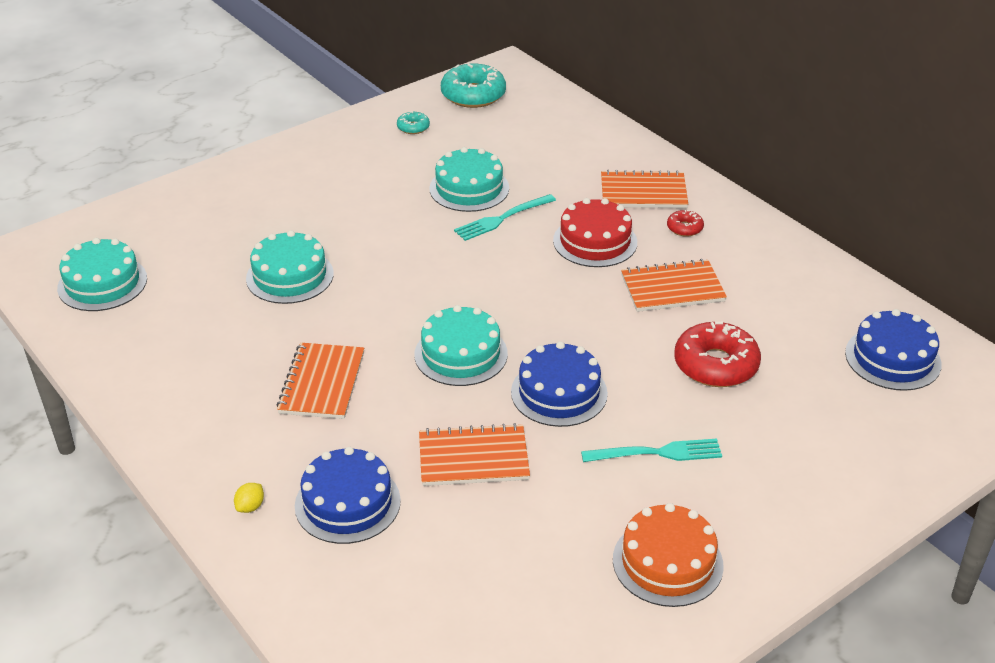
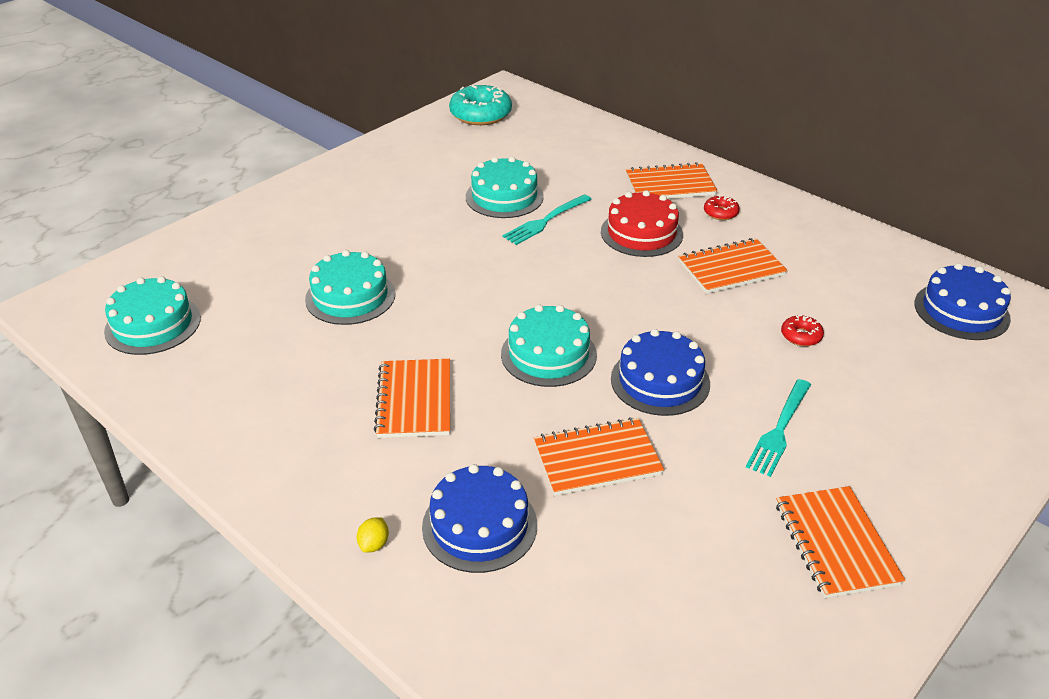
camera: 10 degrees left, 0 degrees up
(413, 127) = (432, 147): turquoise donut -> none
(657, 453) = (779, 430): turquoise fork -> turquoise fork turned 135 degrees clockwise
(667, 562) = (835, 543): orange cake -> orange notebook
(716, 365) = (801, 336): red donut -> red donut, size x0.49

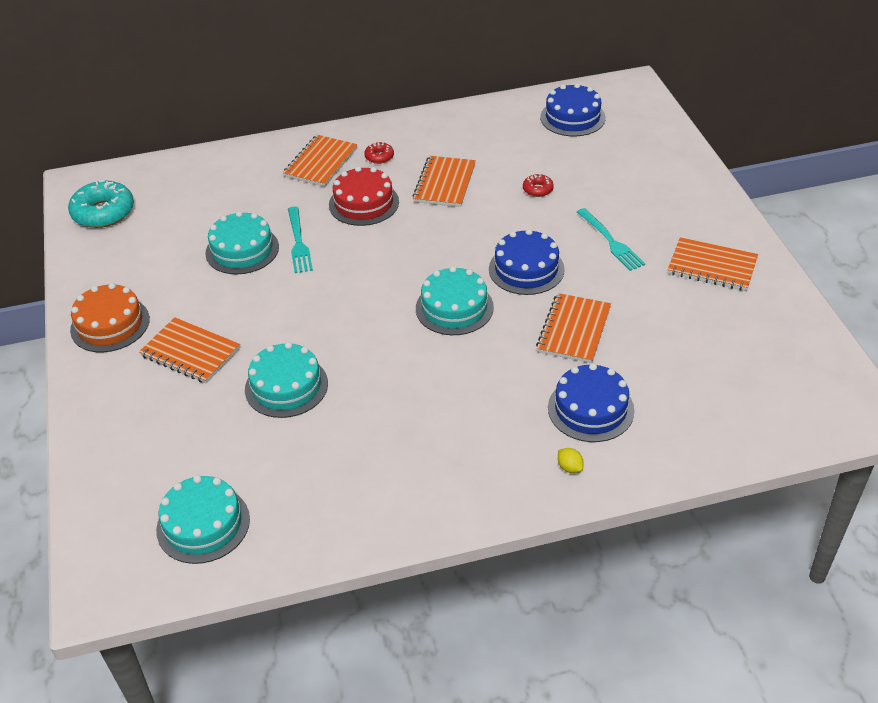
camera: 55 degrees left, 5 degrees up
(352, 176) = (110, 324): none -> orange cake
(414, 400) = (443, 395): orange notebook -> orange notebook (190, 352)

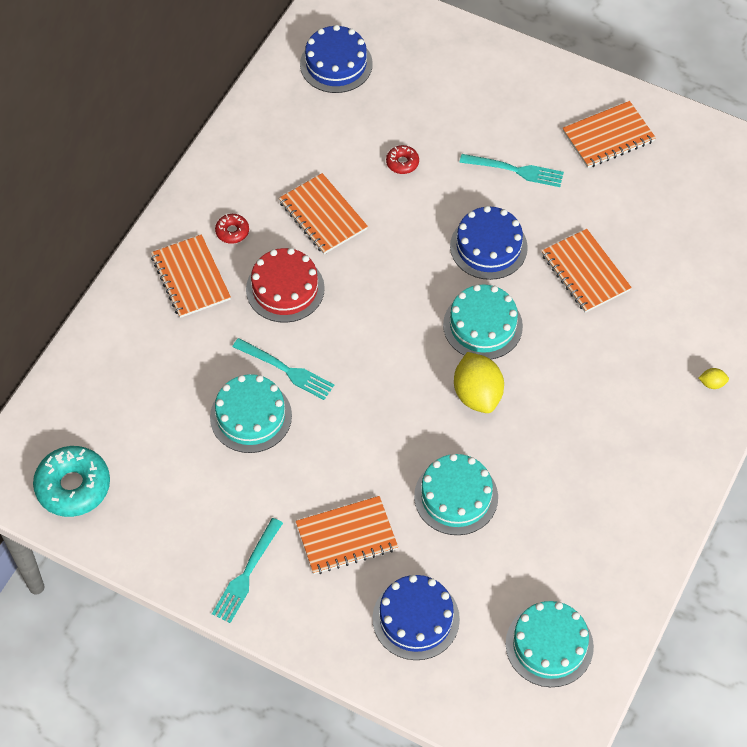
camera: 50 degrees left, 15 degrees up
(110, 324) = (247, 573): orange cake -> turquoise fork
(390, 342) = (477, 394): none -> yellow lemon
(590, 409) = (672, 327): blue cake -> blue cake (416, 619)

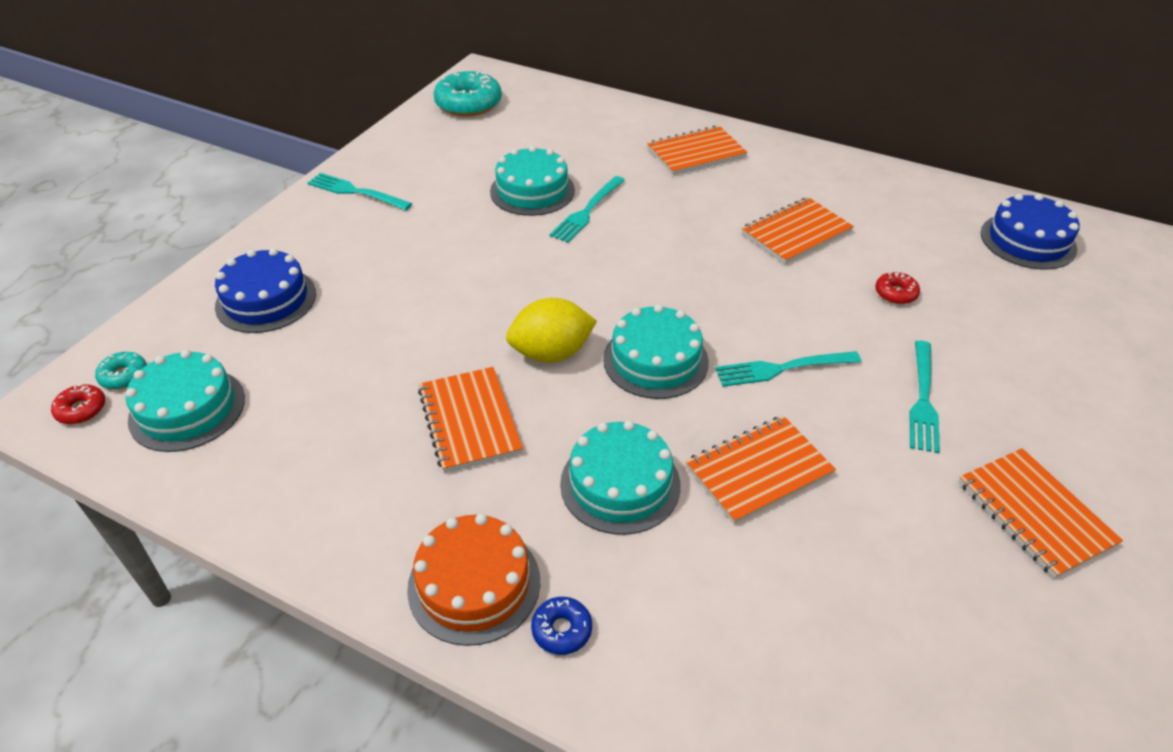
camera: 90 degrees right, 15 degrees down
(232, 231) = (759, 175): red donut -> red donut (81, 409)
(285, 289) = (691, 209): red cake -> none
(346, 537) = (379, 252): orange notebook -> orange notebook (469, 421)
(456, 496) = (410, 332): turquoise cake -> turquoise cake (620, 484)
(488, 247) = (782, 369): blue cake -> turquoise fork
(515, 706) = (124, 376): none -> turquoise donut
(686, 431) = (474, 584): none -> orange cake
(712, 383) = (562, 630): yellow lemon -> blue donut

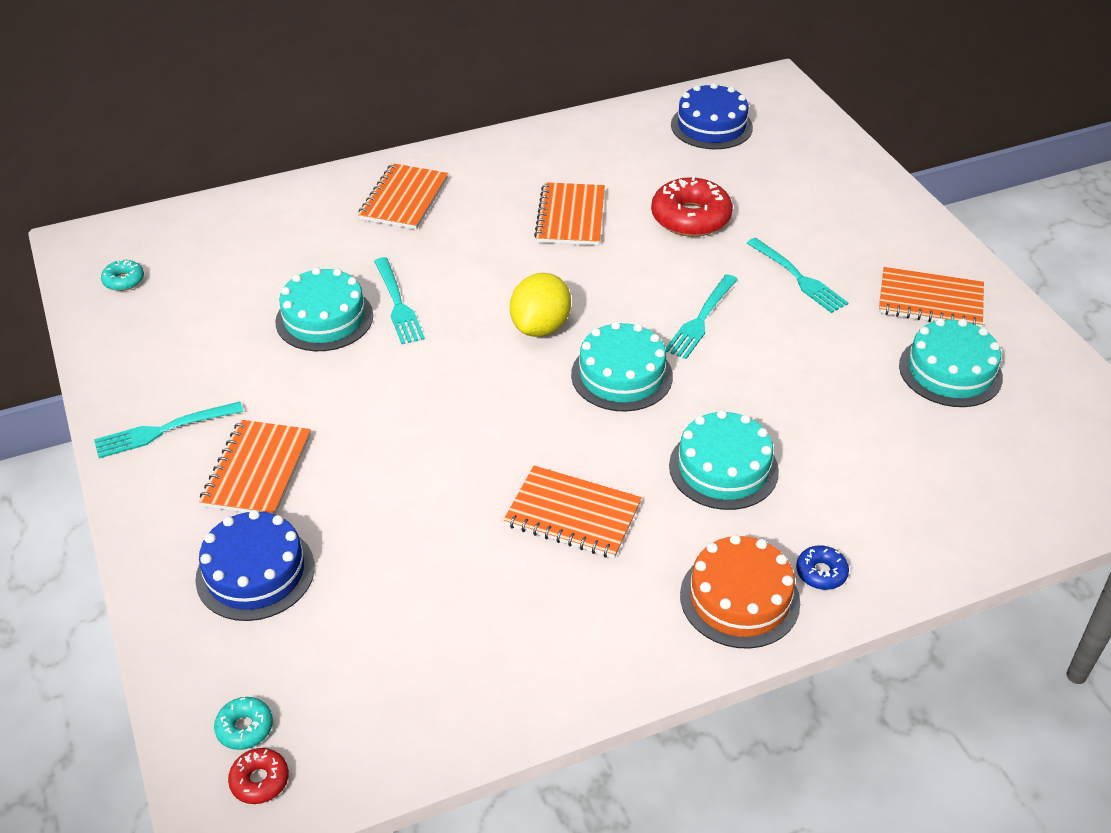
camera: 50 degrees left, 0 degrees up
(187, 409) = (351, 696): turquoise cake -> turquoise cake (950, 371)
(468, 104) = (124, 280): turquoise donut -> turquoise donut, size x0.49
(551, 353) = (549, 426): yellow lemon -> yellow lemon (540, 327)
(758, 471) = (780, 393): orange notebook -> orange notebook (257, 470)
(895, 293) = (690, 218): red donut -> red donut, size x2.05

